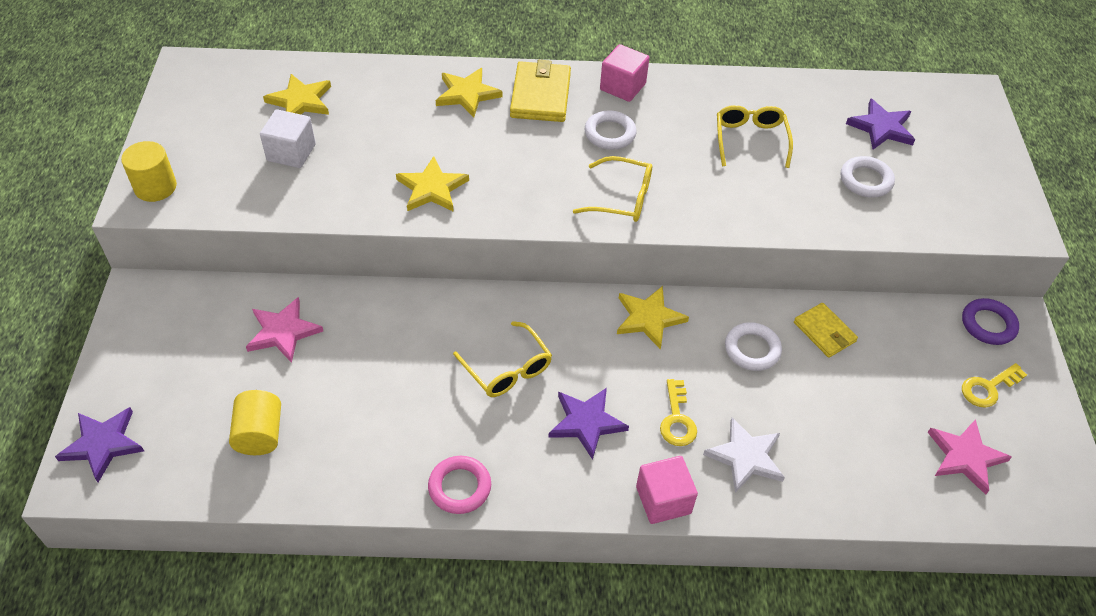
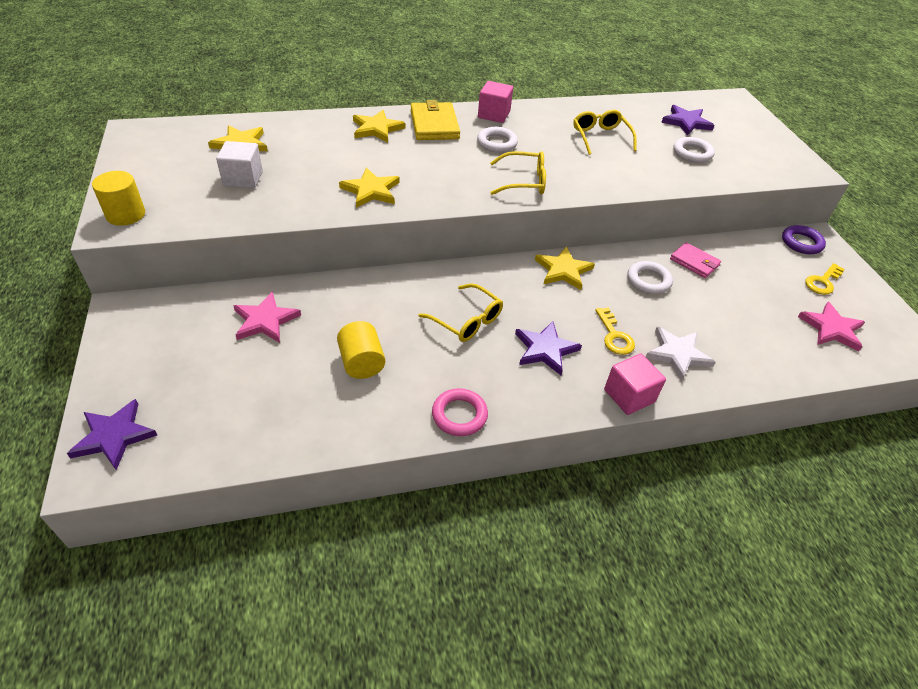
camera: 15 degrees left, 5 degrees down
(260, 434) = (266, 403): yellow cylinder -> yellow cylinder (362, 363)
(824, 332) = (694, 262): yellow wallet -> pink wallet

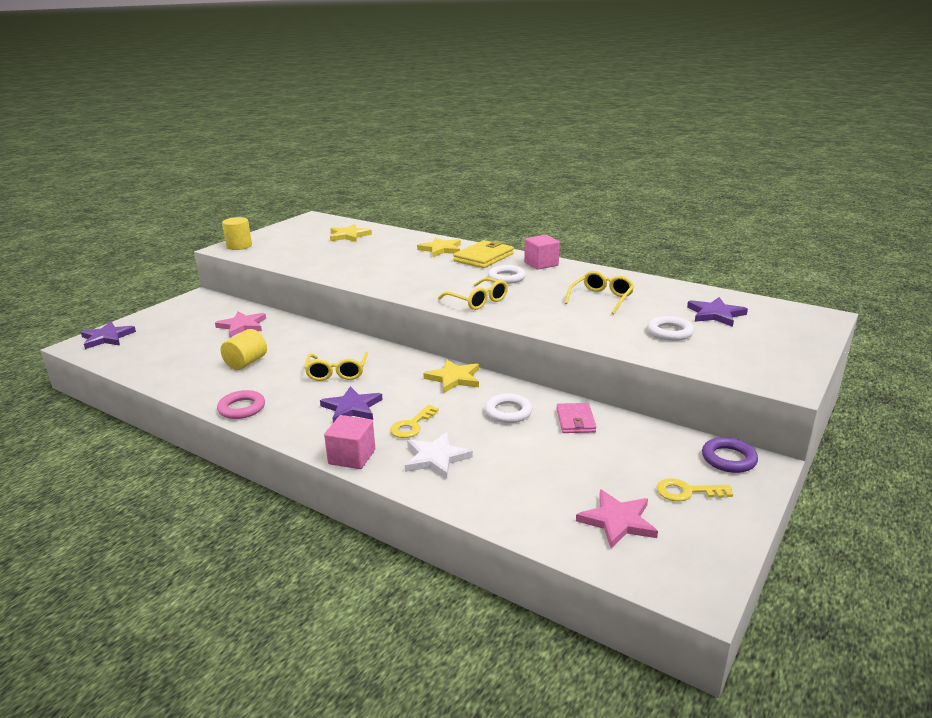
camera: 50 degrees right, 20 degrees down
(243, 179) = (318, 249): white cube -> none
(371, 190) = (371, 274): yellow star -> none

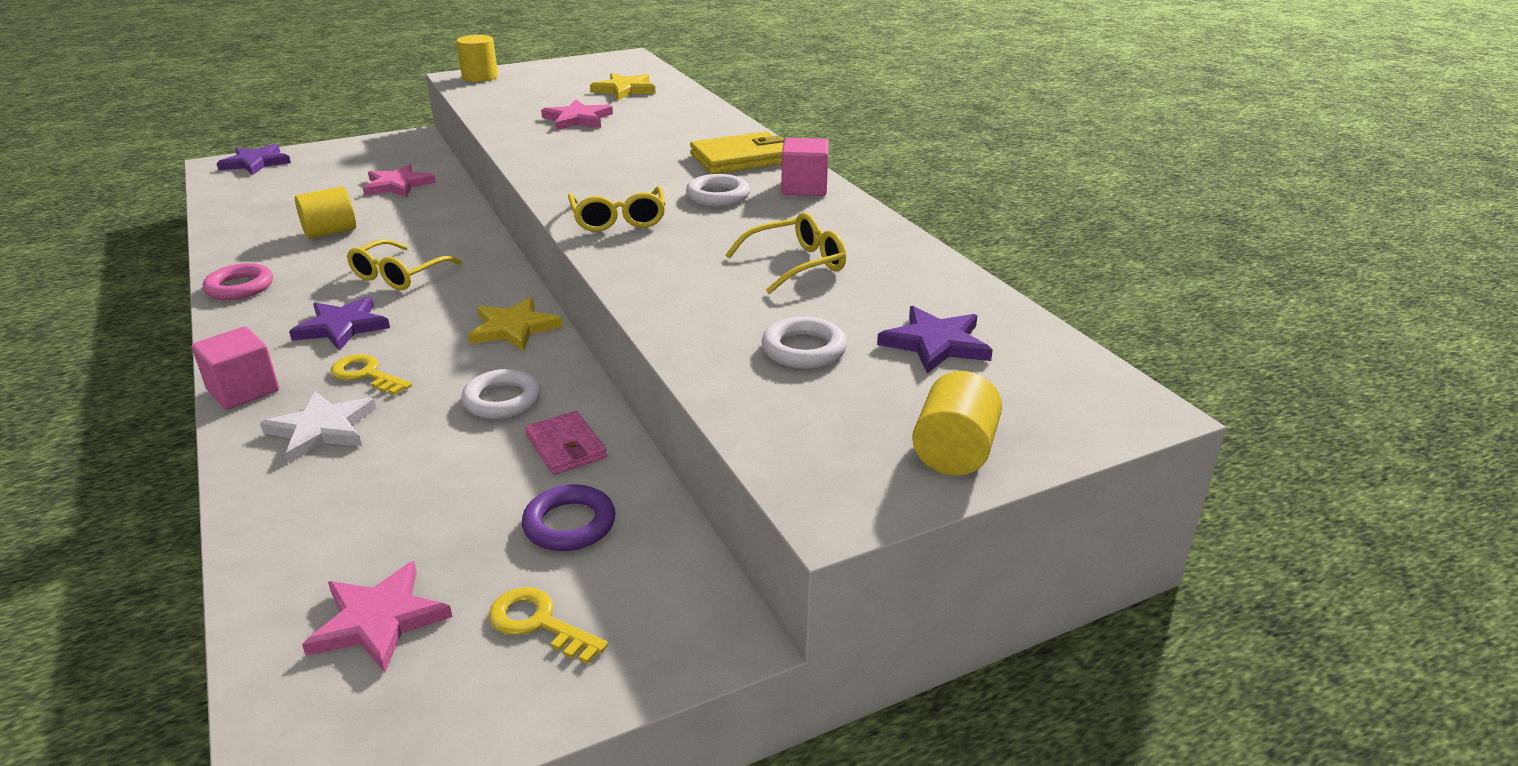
camera: 30 degrees right, 5 degrees up
(352, 257) = (577, 119): none -> pink star
(412, 425) = (366, 375): yellow key -> yellow key turned 60 degrees clockwise
(441, 249) = (705, 134): yellow star -> none
(575, 421) = (566, 447): pink wallet -> pink wallet turned 60 degrees counterclockwise
(728, 459) = (685, 601): purple ring -> purple ring (569, 524)
(792, 351) = (954, 452): none -> yellow cylinder

